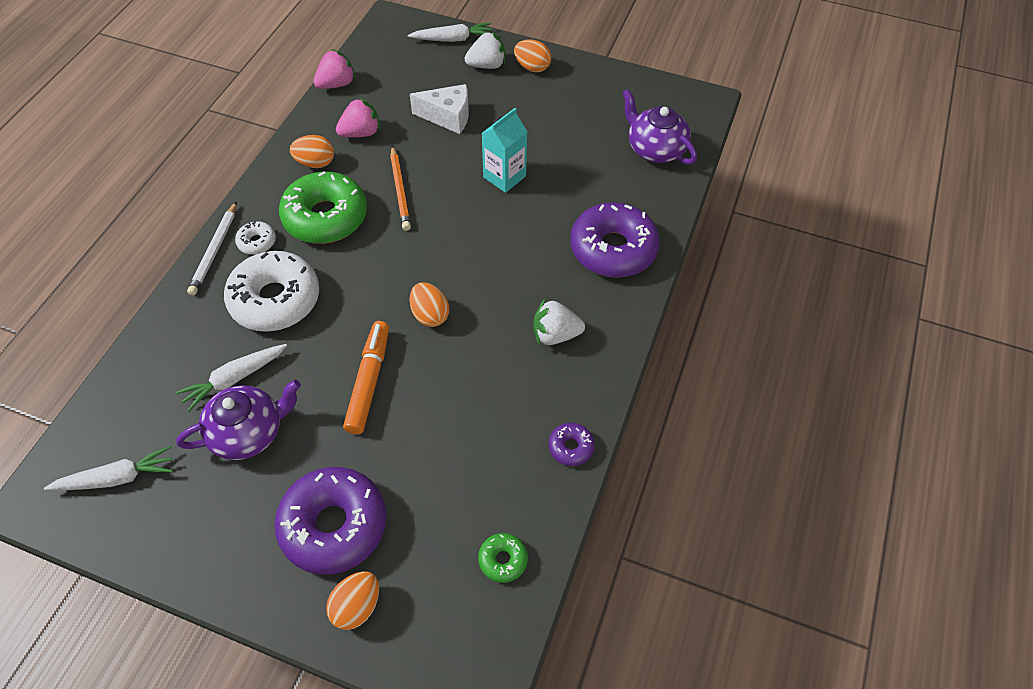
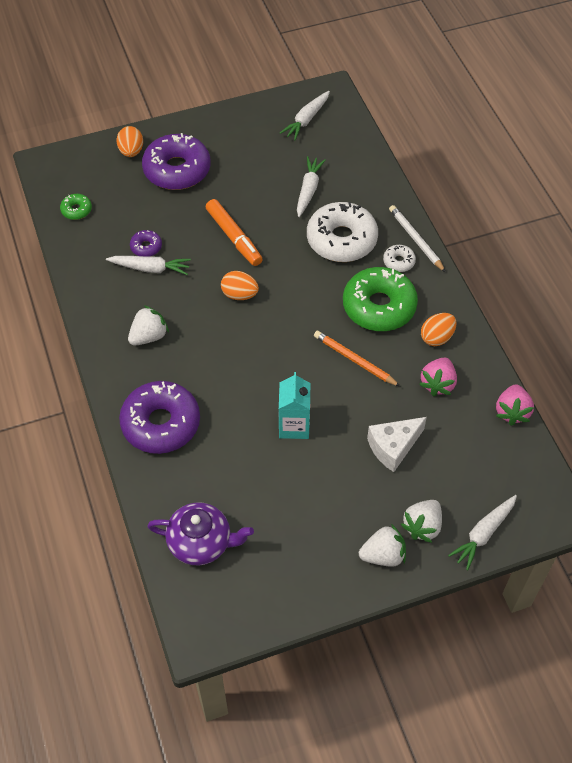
camera: 140 degrees right, 0 degrees up
(248, 432) = (268, 175): purple teapot -> none
(488, 409) = (150, 268): none -> white carrot
(532, 67) = (383, 555): orange egg -> white strawberry
(571, 447) = (84, 281): purple donut -> purple donut (146, 247)

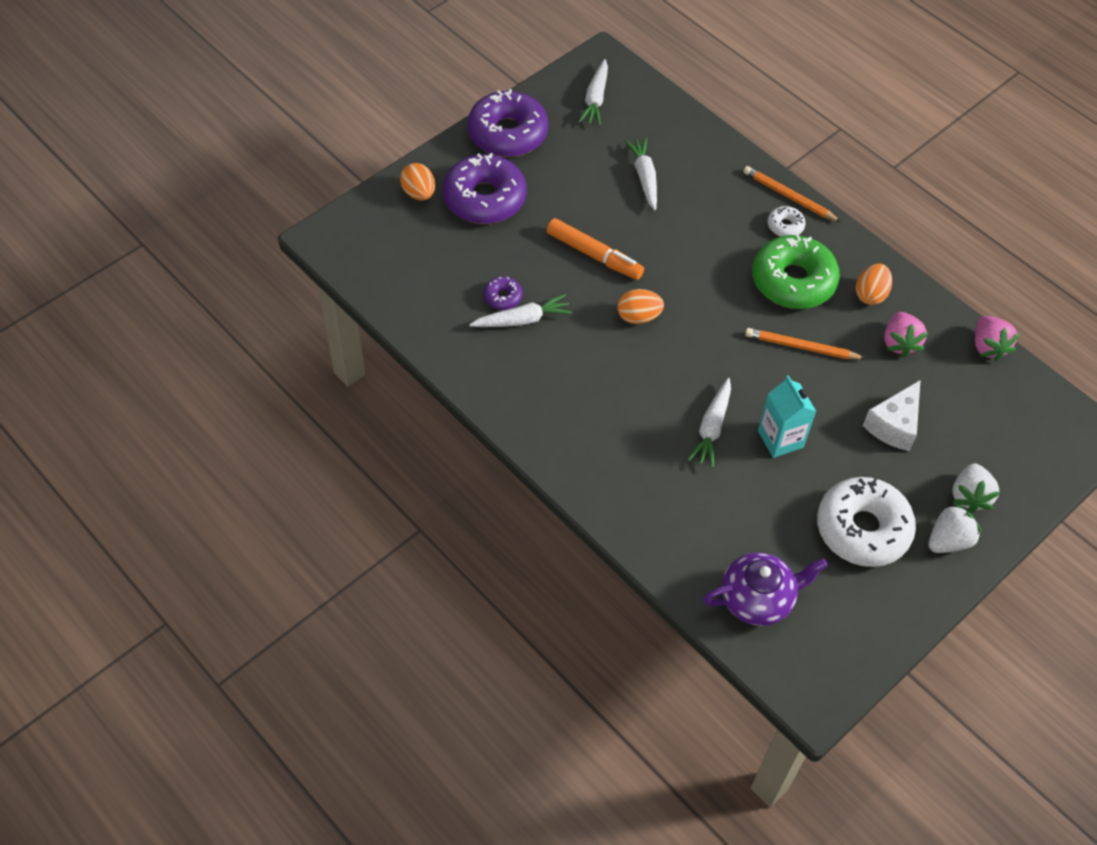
camera: 25 degrees left, 0 degrees up
(76, 210) = (396, 280): green donut -> none
(149, 336) = (566, 396): white strawberry -> none
(161, 423) = (638, 487): purple donut -> purple donut (507, 134)
(341, 240) = (712, 221): white donut -> white donut (862, 529)
(415, 239) = (788, 196): white pencil -> orange pencil
(483, 534) = (1032, 481): white carrot -> white carrot (712, 427)

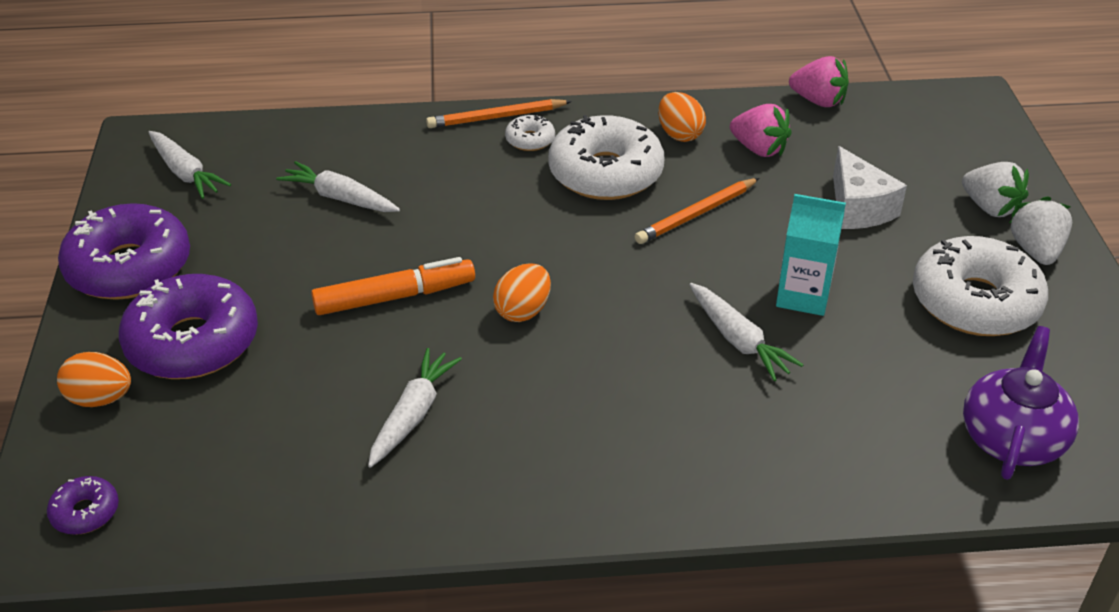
camera: 50 degrees left, 15 degrees down
(503, 297) = (358, 413): purple donut -> purple donut (85, 512)
(793, 281) = (605, 173): green donut -> white donut

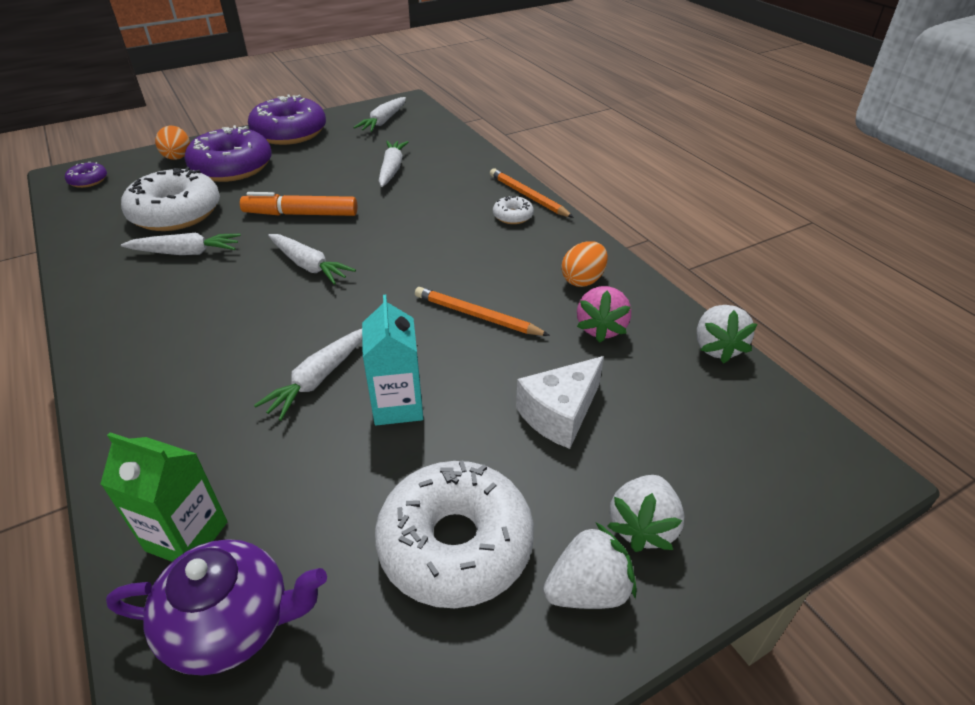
camera: 65 degrees right, 0 degrees up
(394, 297) = (301, 214): orange marker -> orange marker turned 135 degrees clockwise
(523, 311) = (309, 265): orange egg -> white carrot
(605, 173) = (498, 258): white donut -> white donut (176, 213)
(818, 101) = (717, 347): pink strawberry -> white strawberry
(912, 456) = (187, 536): none -> green carton

